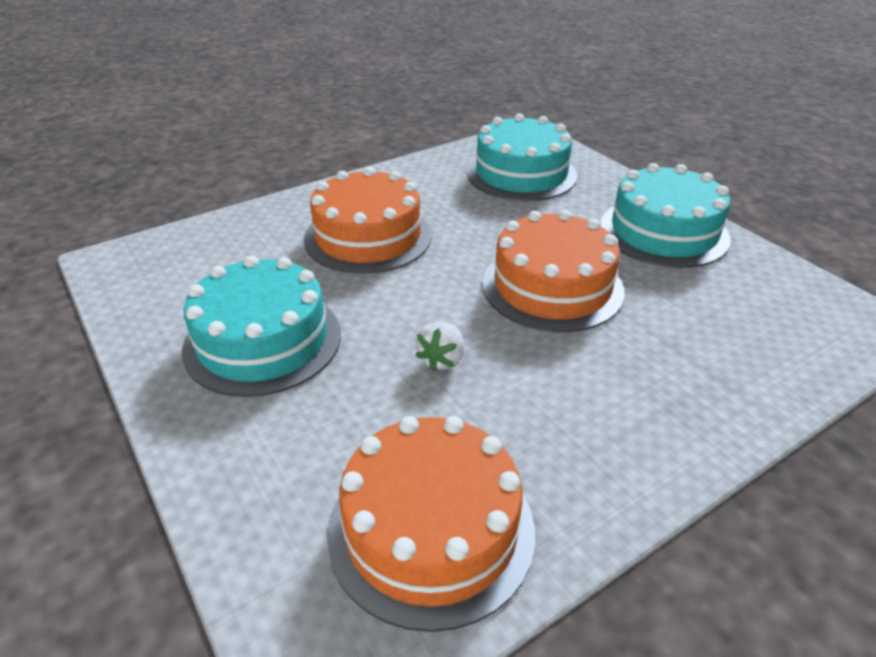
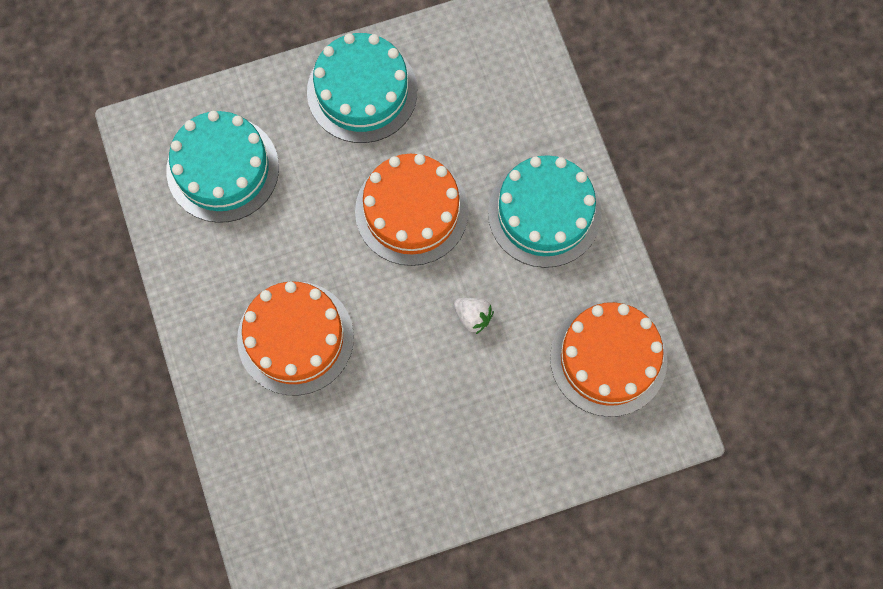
camera: 75 degrees left, 35 degrees up
(263, 341) = (417, 440): turquoise cake -> turquoise cake (544, 213)

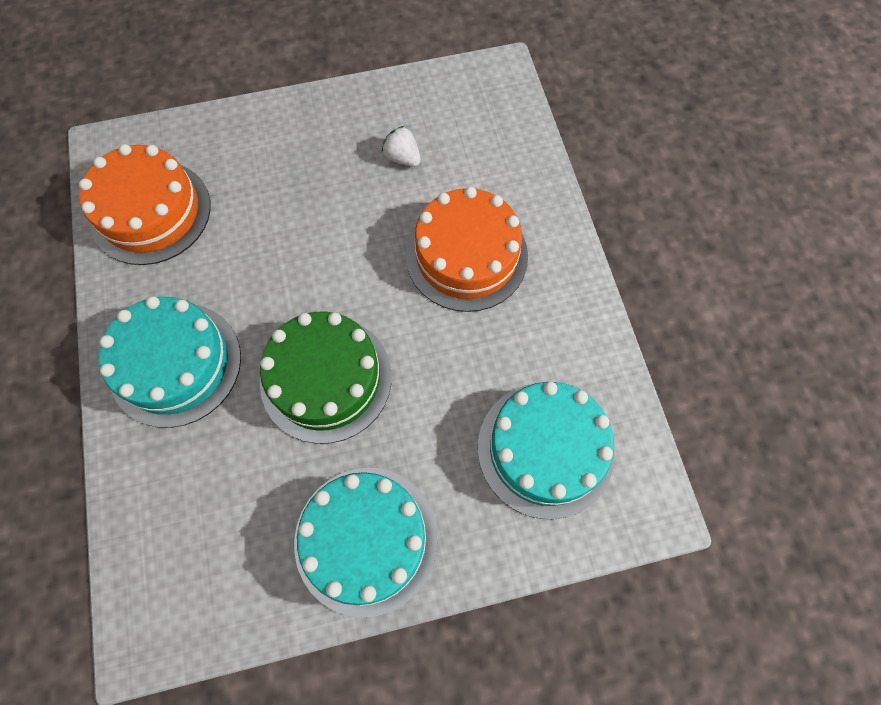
camera: 175 degrees left, 5 degrees down
(411, 211) = (326, 378): orange cake -> green cake
(473, 317) = (278, 261): white strawberry -> white strawberry (402, 158)

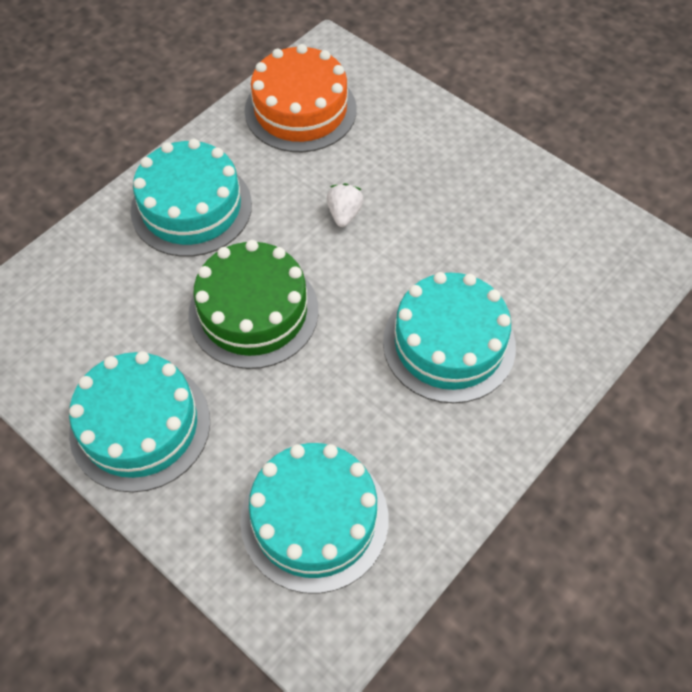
camera: 55 degrees right, 10 degrees down
(402, 158) = (500, 237): white strawberry -> white strawberry (344, 214)
(466, 255) = (449, 343): orange cake -> turquoise cake

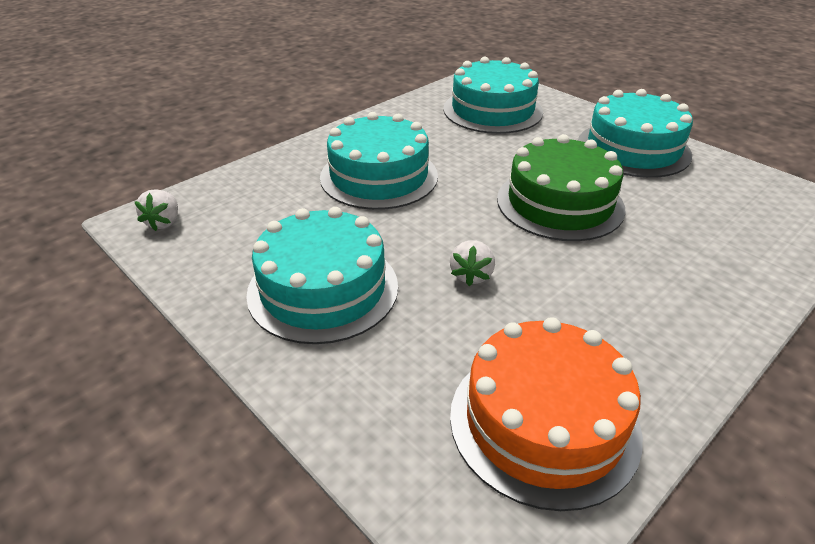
camera: 175 degrees left, 20 degrees down
(191, 207) = (663, 293): turquoise cake -> turquoise cake (323, 289)
(637, 256) = (164, 222): none -> white strawberry

